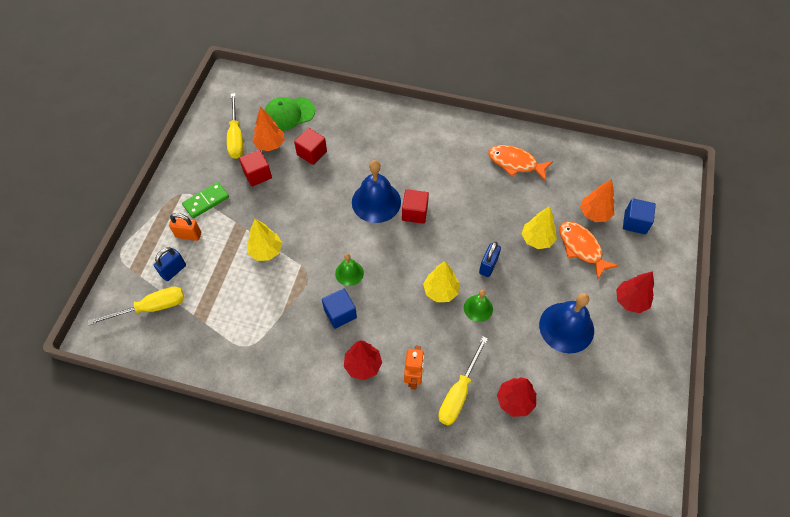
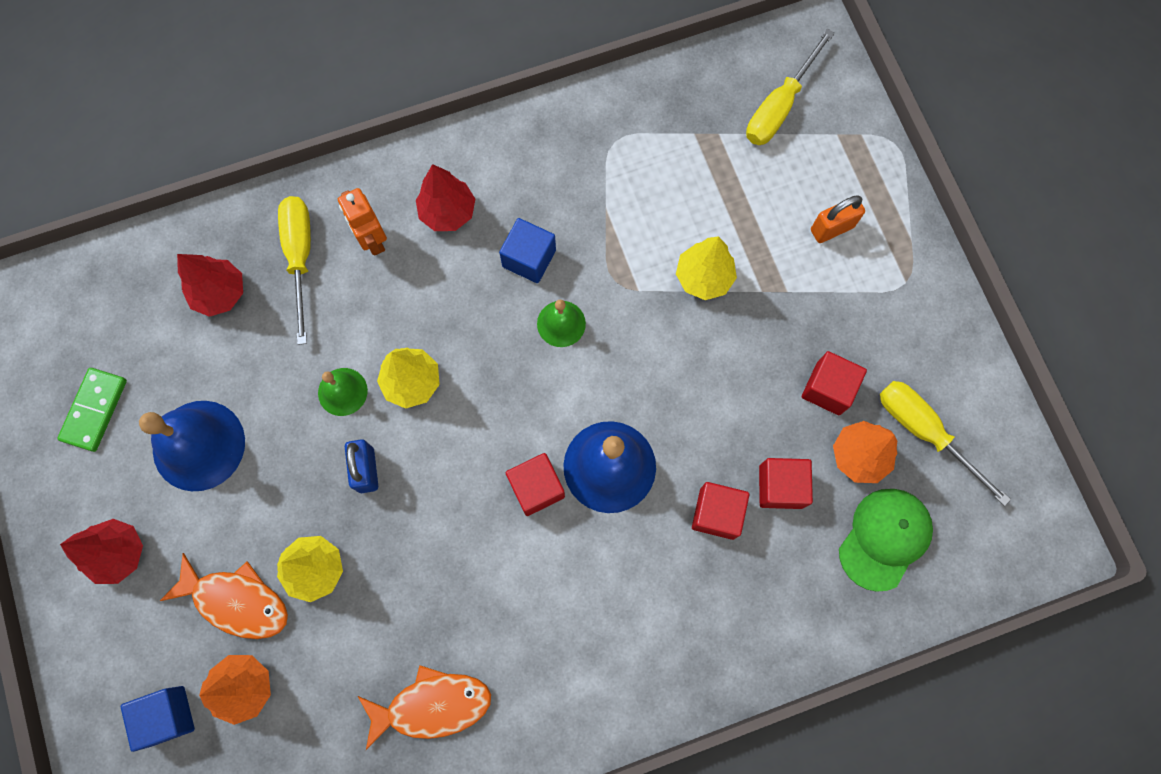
camera: 145 degrees right, 15 degrees up
(173, 270) = (801, 169): blue padlock -> none
(206, 201) = (859, 293): green domino -> green domino (94, 410)
(346, 159) = (717, 513): none -> red cube

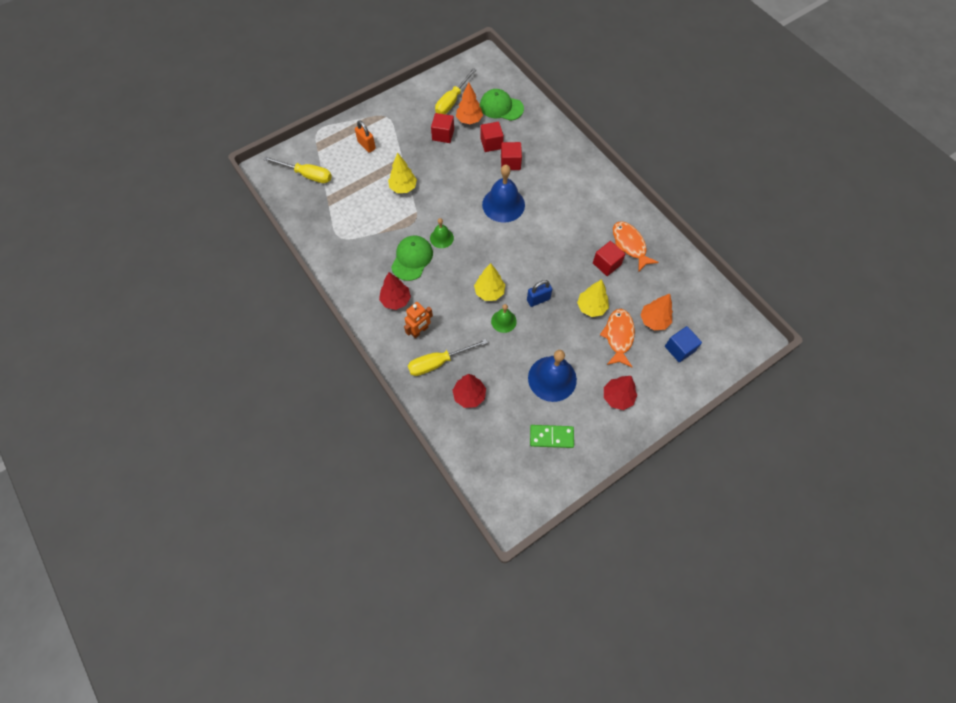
camera: 105 degrees left, 10 degrees down
(529, 258) = (412, 259): blue cube -> green cap
(536, 488) = (522, 229): red cube -> red cube (606, 264)

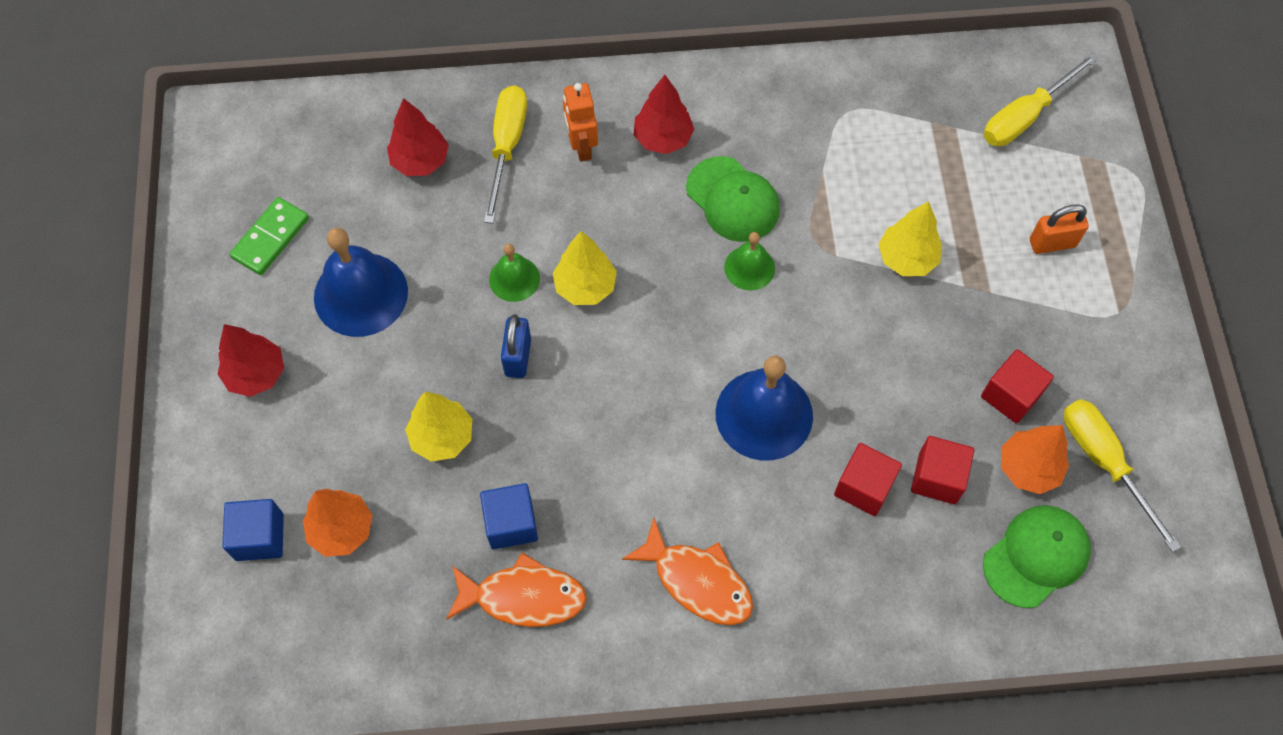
camera: 120 degrees right, 0 degrees up
(606, 264) = (511, 523): red cube -> blue cube
(618, 336) = (356, 447): orange fish -> orange fish (697, 581)

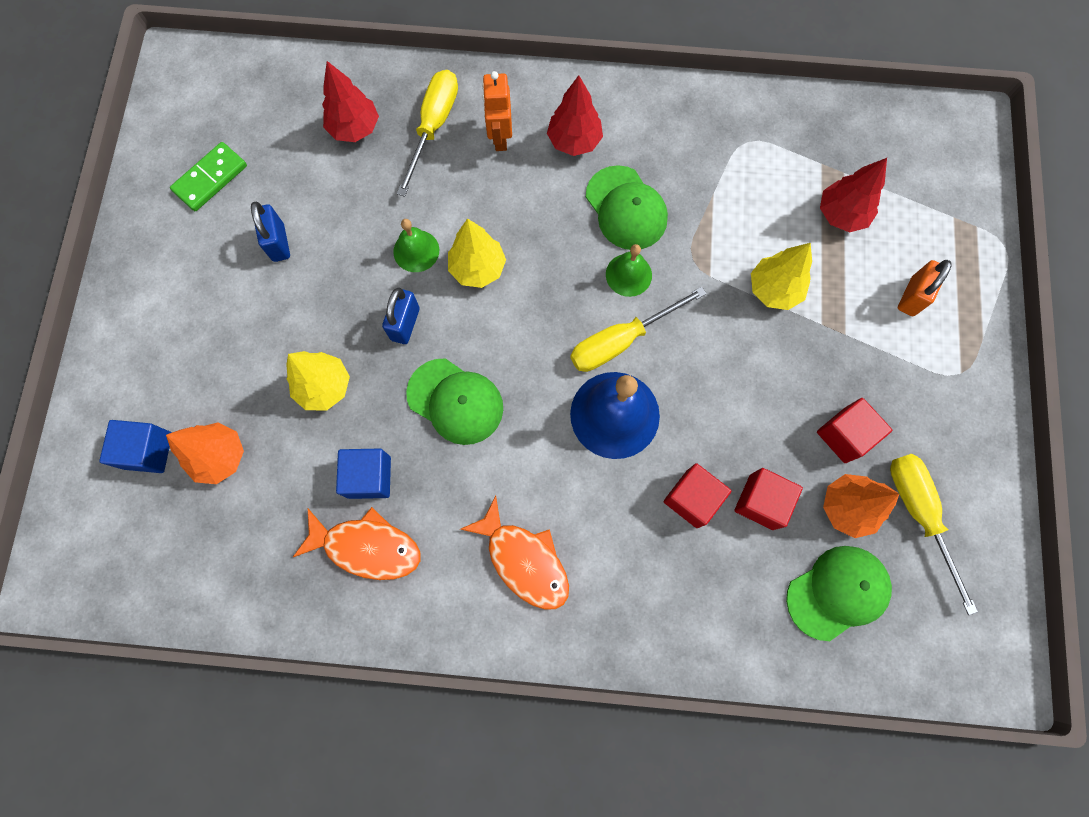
camera: 10 degrees right, 10 degrees up
(256, 374) = (174, 301): red tree -> red tree (841, 215)
(360, 294) = (278, 243): blue bell -> blue padlock
(589, 429) = (455, 401): none -> green cap
(1025, 116) = (910, 171): yellow screwdriver -> yellow screwdriver (621, 340)
(1052, 243) = (912, 297): orange padlock -> orange padlock turned 60 degrees counterclockwise

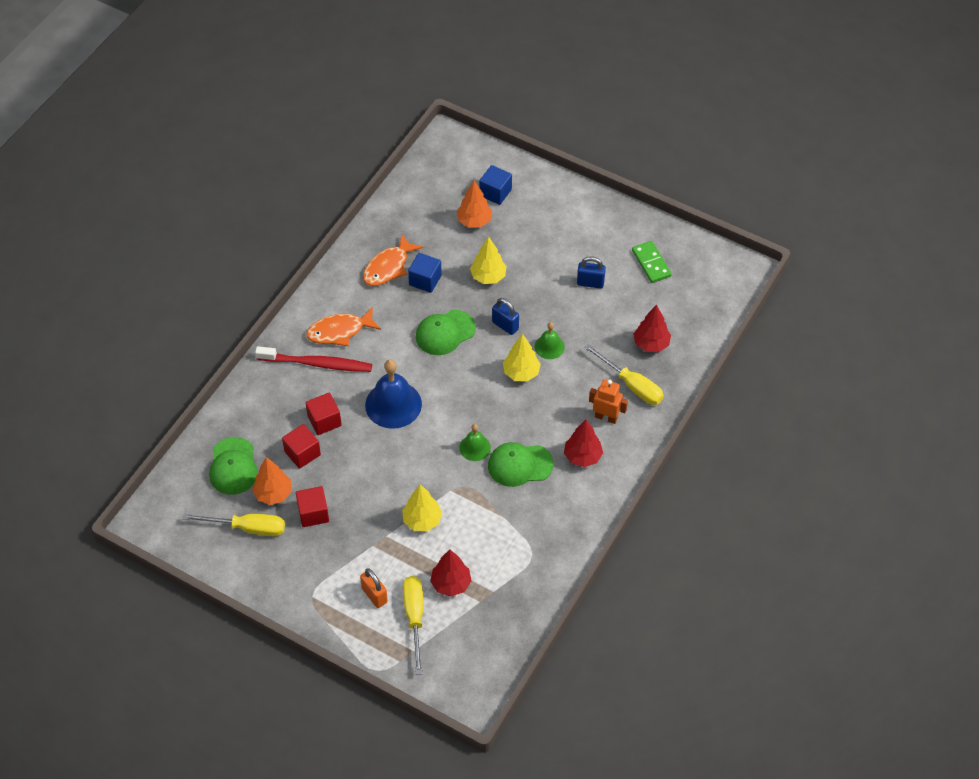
camera: 115 degrees right, 20 degrees down
(599, 564) = (316, 364): none -> red toothbrush
(621, 340) = (435, 426): yellow screwdriver -> yellow screwdriver (414, 618)

